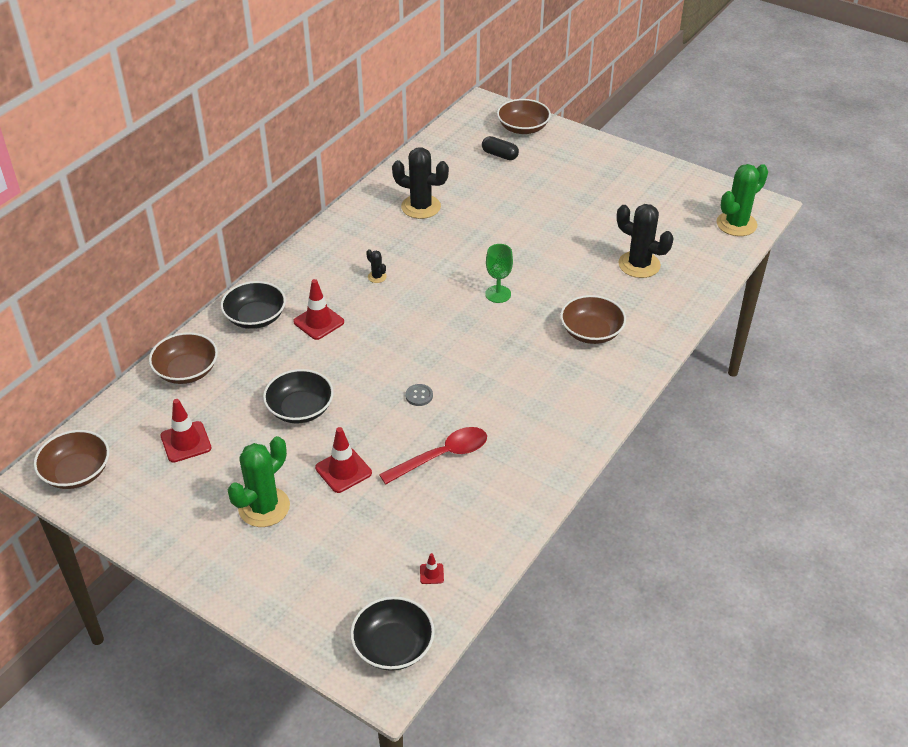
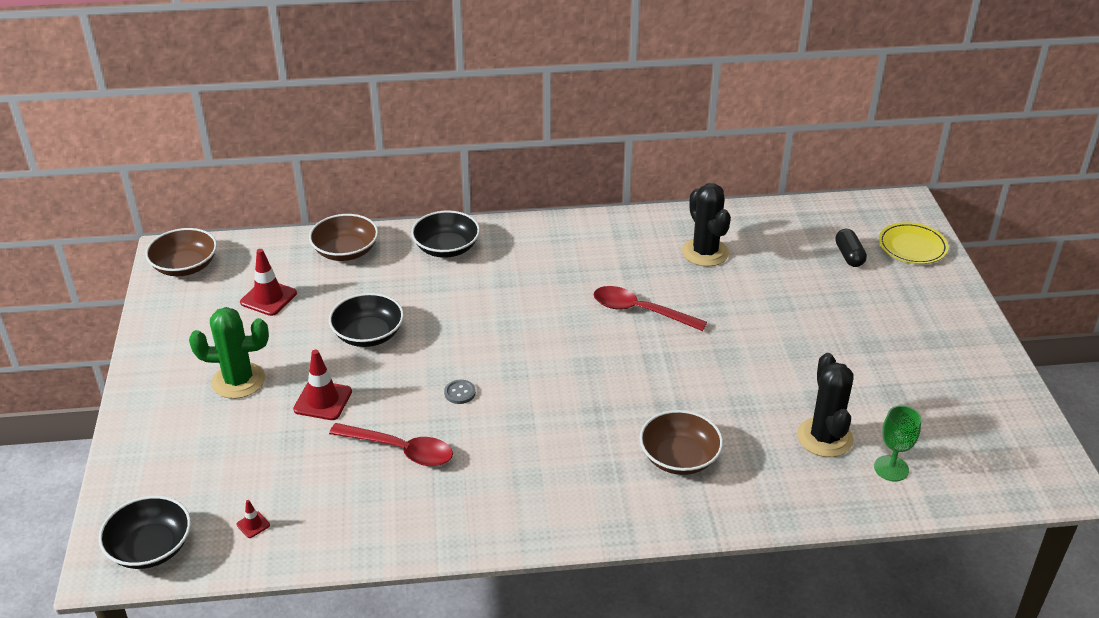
camera: 50 degrees right, 5 degrees down
(318, 322) = (482, 283): red traffic cone -> none
(377, 277) = (579, 281): black cactus -> none
(441, 268) = (640, 311): none -> red spoon
(498, 294) = (652, 365): green goblet -> green goblet (891, 468)
(523, 128) = (912, 247): brown bowl -> yellow plate
(736, 224) = (998, 478): green cactus -> none

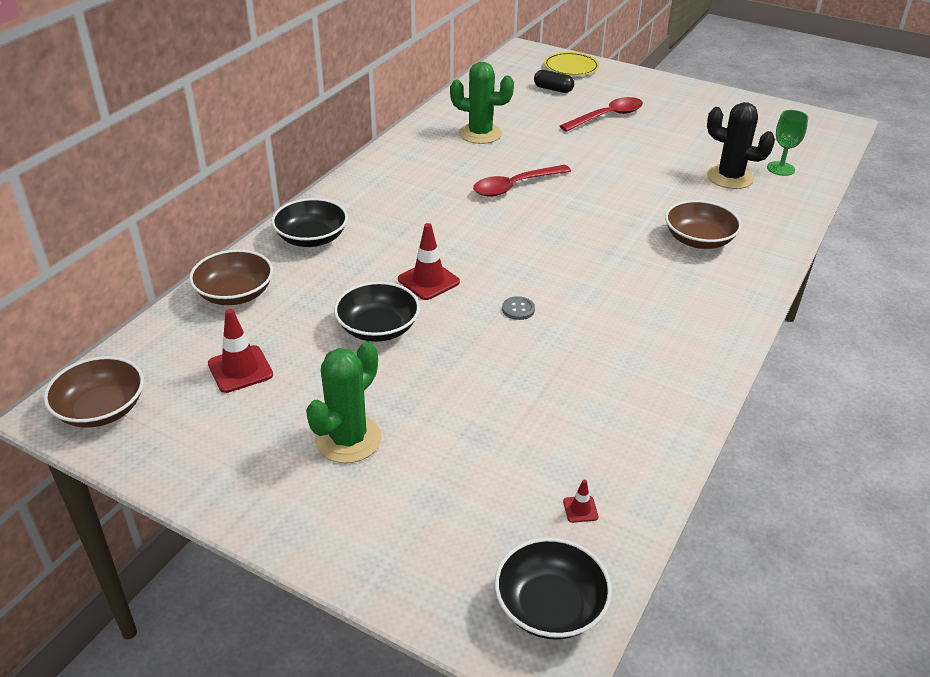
camera: 55 degrees left, 0 degrees up
(323, 400) = (442, 393): red traffic cone -> red traffic cone (428, 281)
(400, 450) = (561, 372): red spoon -> red spoon (607, 117)
(705, 252) = (480, 134): black cactus -> green cactus

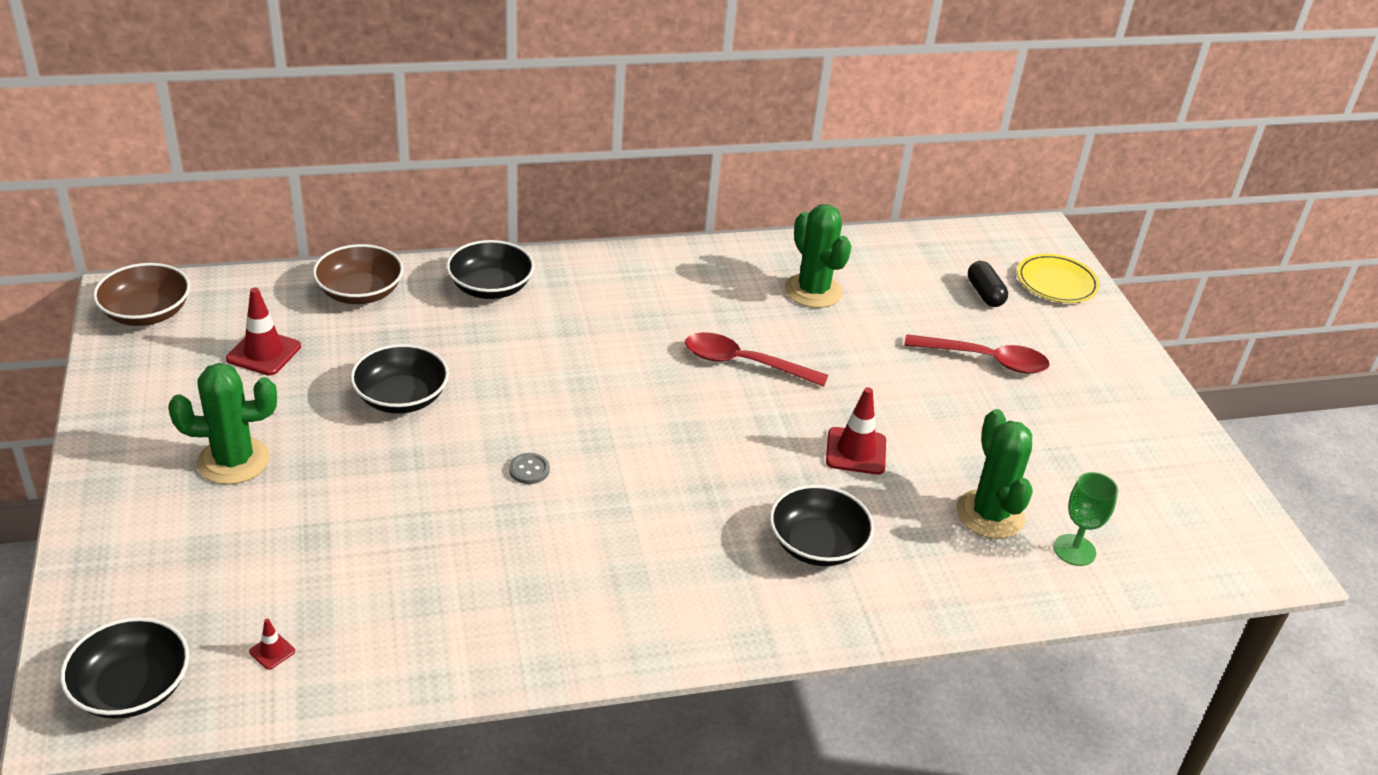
camera: 45 degrees right, 0 degrees up
(428, 281) = (508, 390): red traffic cone -> red traffic cone (856, 451)
(698, 240) = (817, 544): brown bowl -> black bowl
(730, 177) = (990, 514): black cactus -> green cactus

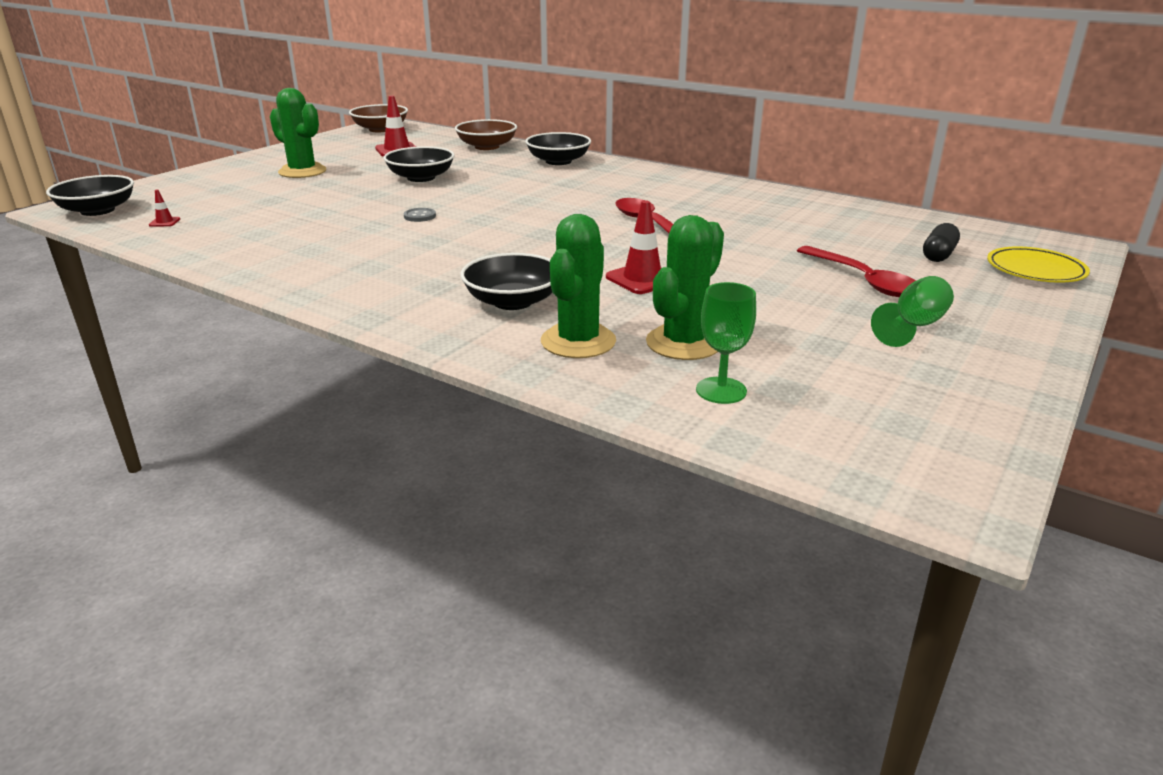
camera: 50 degrees right, 10 degrees down
(813, 291) = (776, 214): green cactus -> green cactus (578, 341)
(1076, 401) = (914, 326): none -> green goblet

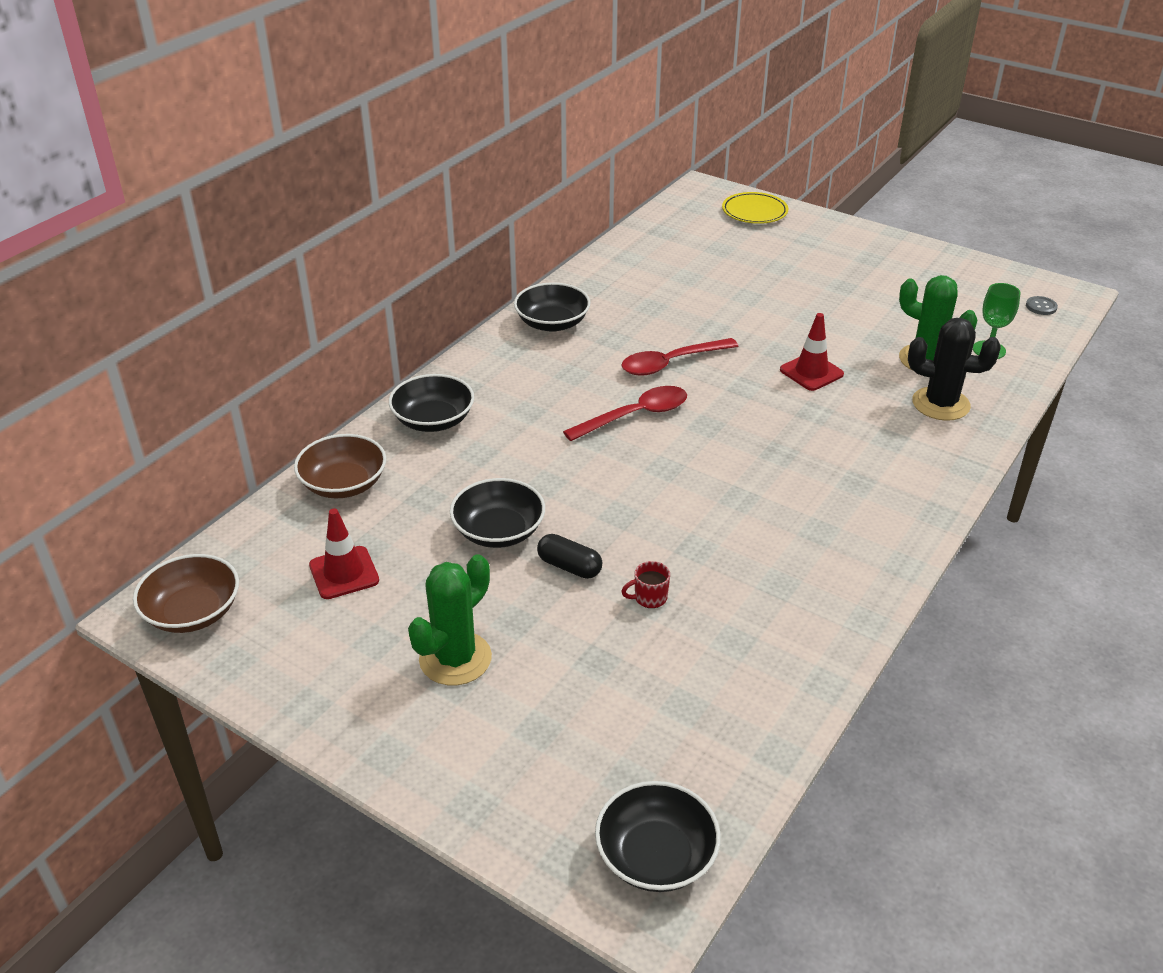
camera: 90 degrees left, 10 degrees up
(164, 222) = (701, 750): red traffic cone -> none
(323, 212) = (649, 598): none -> red mug
(420, 216) = (658, 514): grey button -> grey button (1041, 307)
(512, 301) = (878, 437): black bowl -> black bowl (552, 323)
(578, 341) = (940, 404): green cactus -> black cactus
(863, 280) = (790, 277): red spoon -> red spoon (635, 416)
(914, 326) = (866, 271): green goblet -> none
(938, 255) = (730, 240): black capsule -> black capsule (569, 567)

